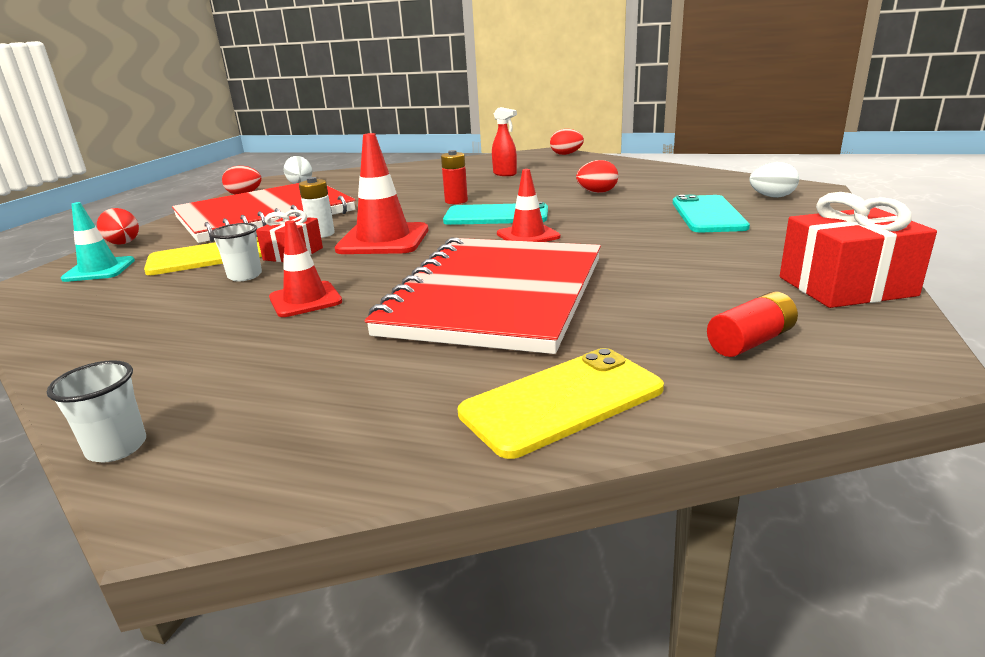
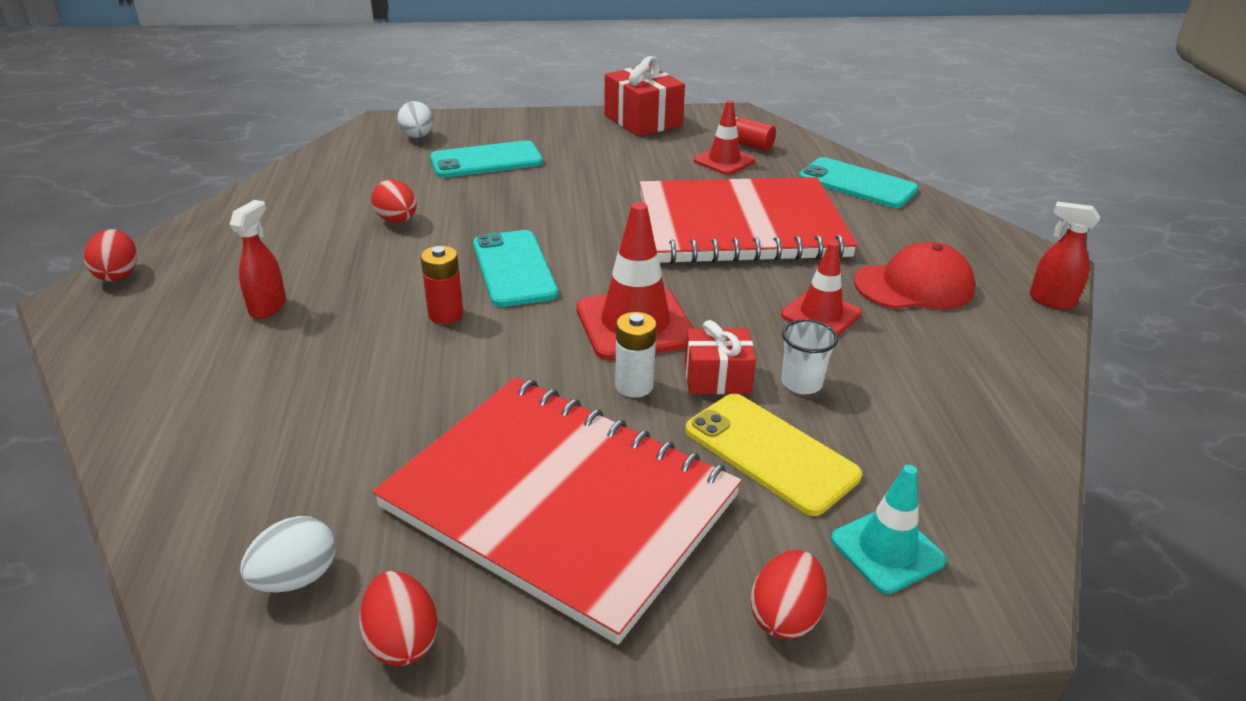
camera: 115 degrees left, 10 degrees up
(117, 447) = (1051, 300): white cup -> red spray bottle
(279, 358) = (914, 286): none -> red cap
(528, 235) = (582, 237): red traffic cone -> red traffic cone (724, 161)
(562, 401) = (857, 184): yellow phone -> turquoise phone

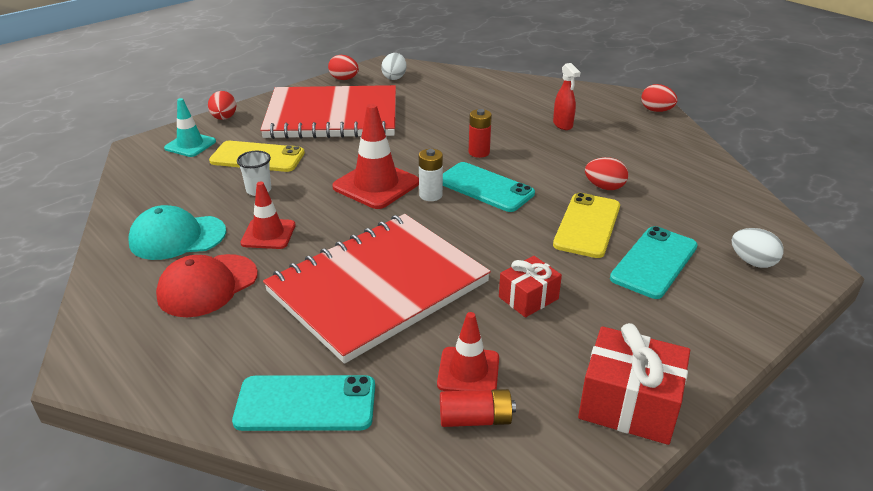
camera: 145 degrees right, 0 degrees up
(483, 199) = (587, 225): none -> yellow phone
(634, 386) = (345, 159): white battery -> white battery (430, 195)
(717, 377) = (306, 177): red gift -> red gift (528, 298)
(941, 355) = (177, 237): none -> turquoise cap
(1051, 300) = (89, 318): red spray bottle -> none

